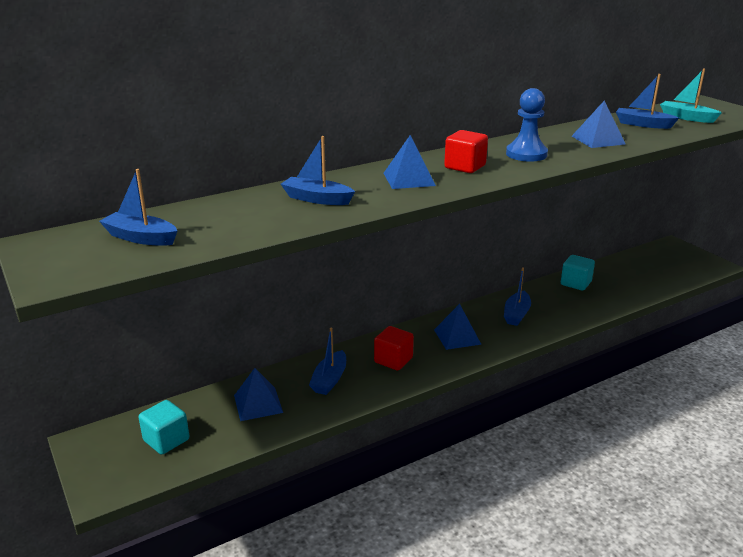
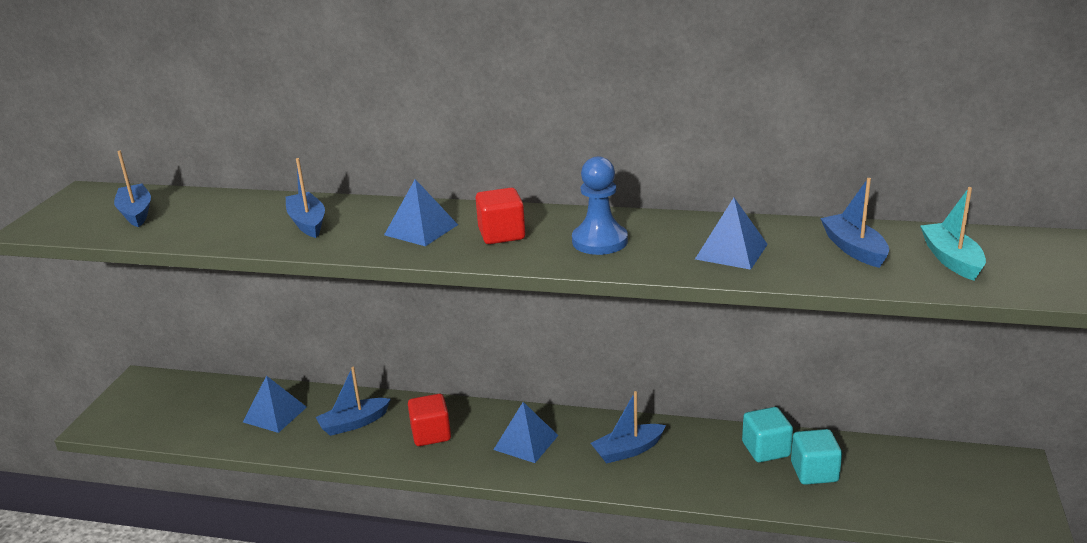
camera: 45 degrees right, 0 degrees up
(166, 440) = (180, 409): turquoise cube -> turquoise cube (814, 472)

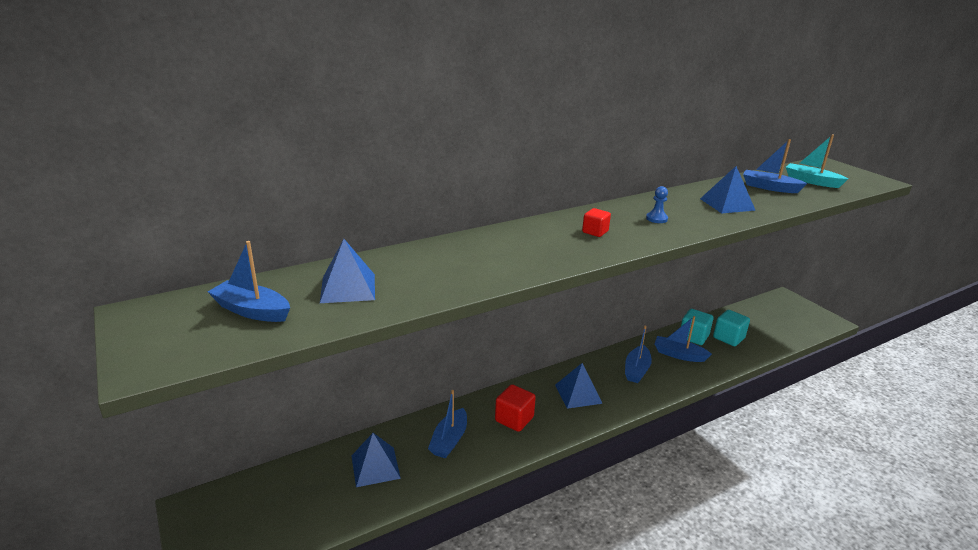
camera: 45 degrees left, 0 degrees up
(307, 223) = (442, 266): blue boat -> blue boat (679, 355)
(421, 229) = (538, 245): blue pyramid -> blue pyramid (348, 288)
(501, 234) = (595, 232): red cube -> red cube, size x0.63
(599, 241) = (656, 219): blue pawn -> blue pawn, size x0.51

